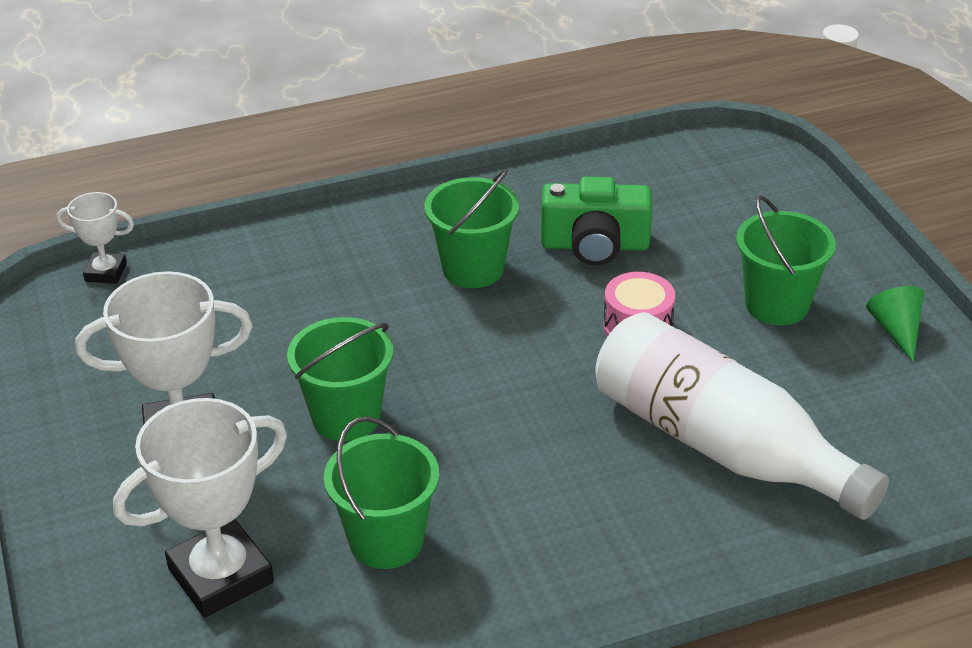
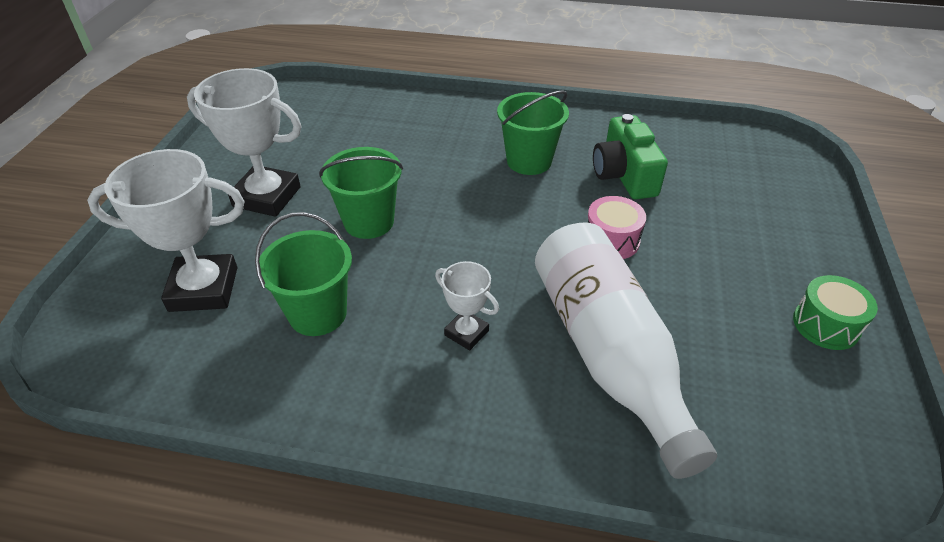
camera: 30 degrees right, 5 degrees up
(106, 272) = (320, 90): white trophy -> white trophy (466, 333)
(595, 245) = (624, 175): green camera -> green camera turned 45 degrees clockwise
(776, 304) = (733, 265): green bucket -> none
(896, 330) = (826, 325): green cone -> green drum

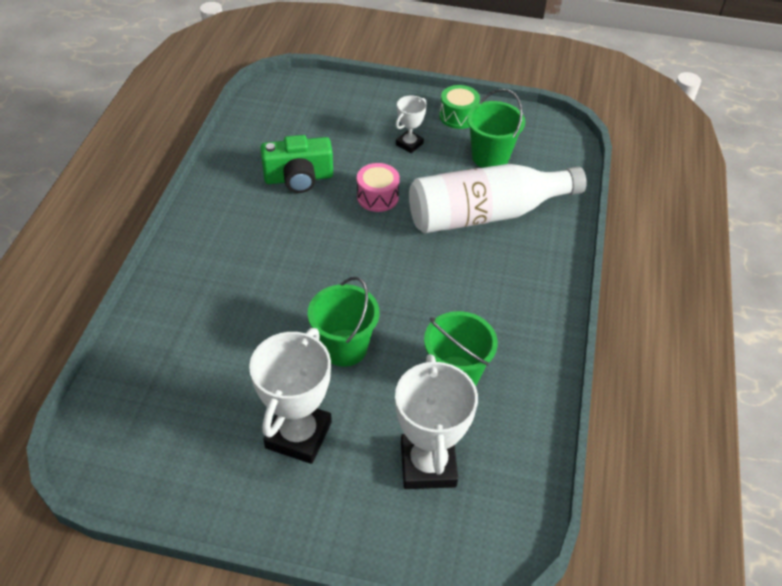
camera: 90 degrees left, 5 degrees up
(466, 333) = (471, 284): white trophy -> white trophy (409, 144)
(529, 161) = (269, 234): green bucket -> green bucket (490, 157)

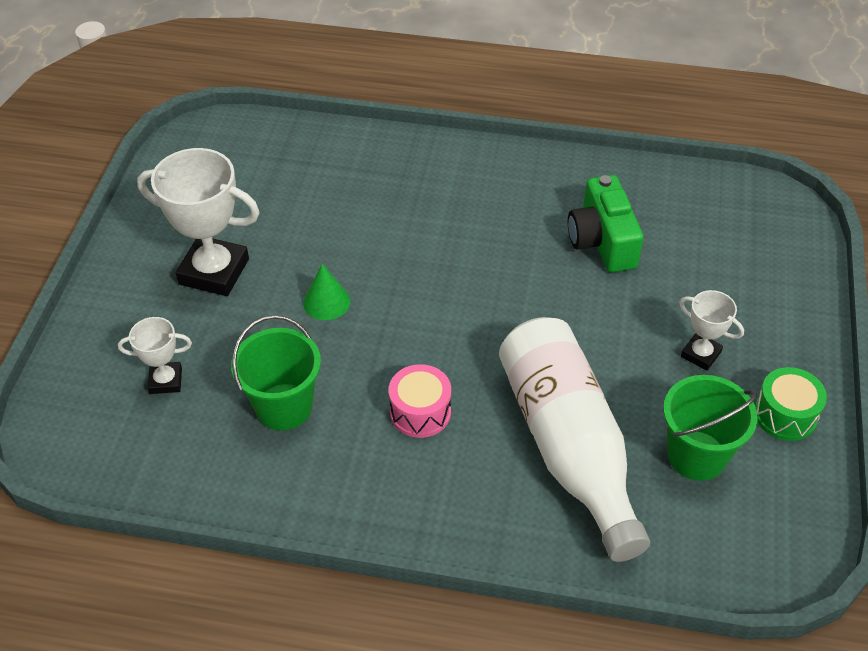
camera: 90 degrees right, 0 degrees up
(344, 348) = (326, 302): green bucket -> green cone
(377, 197) = (582, 322): pink drum -> pink drum (420, 412)
(428, 464) = (166, 381): white trophy -> white trophy, size x0.53

